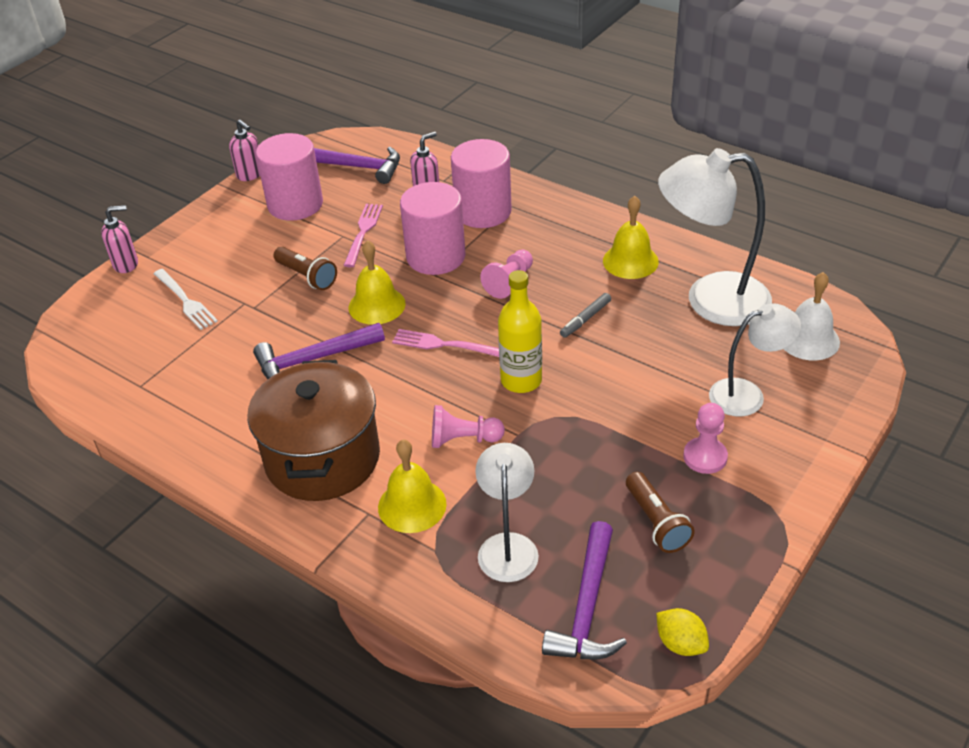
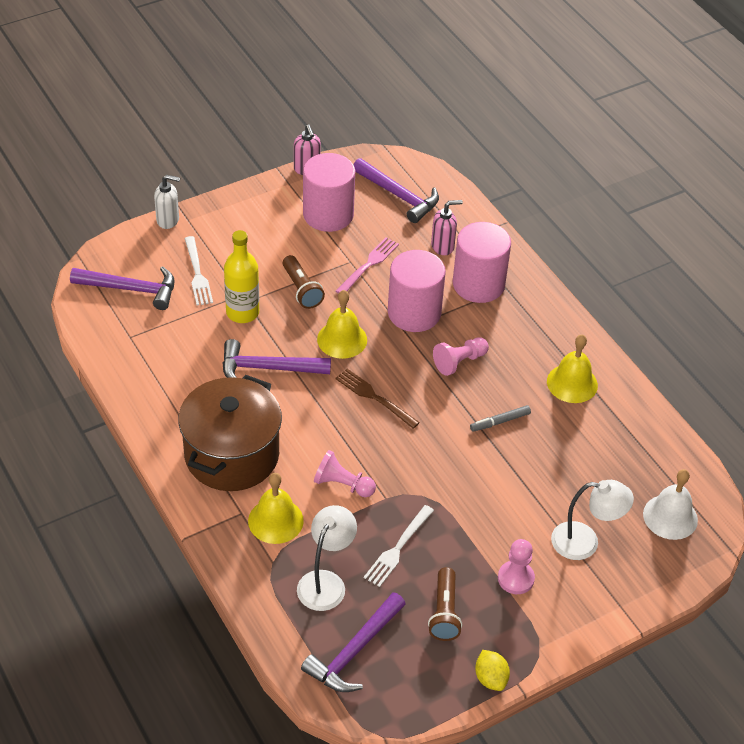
camera: 20 degrees right, 5 degrees up
(117, 340) = (130, 289): none -> purple hammer
(126, 264) = (168, 220): pink soap dispenser -> white soap dispenser
(444, 345) = (374, 397): pink fork -> brown fork
(521, 380) = (415, 454): yellow bottle -> yellow bottle (242, 312)
(563, 478) = (398, 548): none -> white fork
(680, 643) = (402, 707): yellow lemon -> yellow lemon (490, 678)
(710, 300) = (614, 447): white lamp -> none

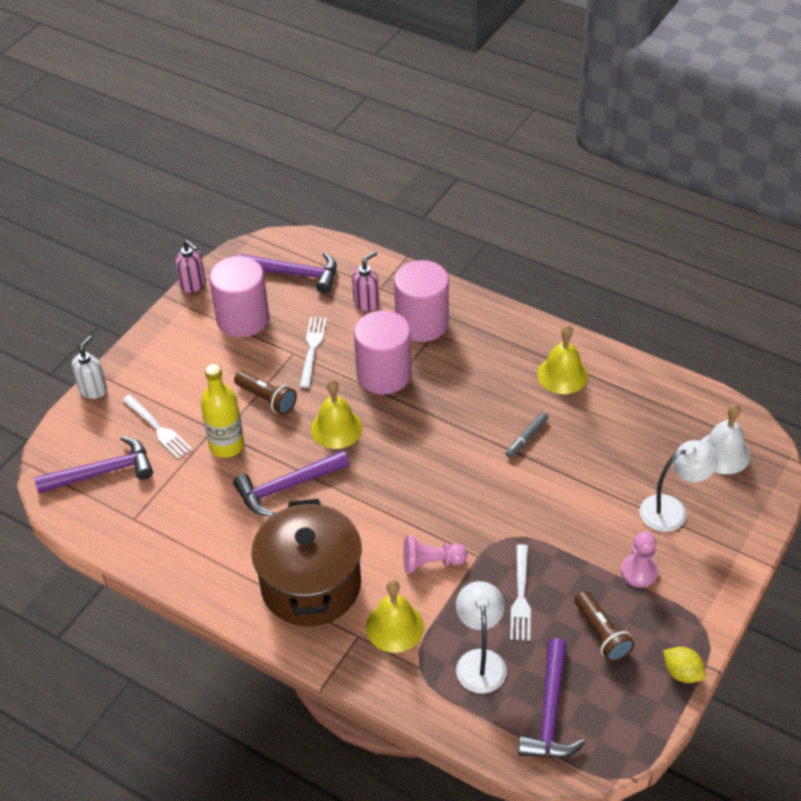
camera: 25 degrees left, 0 degrees up
(168, 220) = (93, 390): white soap dispenser -> white soap dispenser turned 45 degrees counterclockwise
(368, 265) = (312, 349): pink fork -> white fork
(374, 397) = (403, 468): brown fork -> none
(459, 362) = (454, 400): pink pawn -> none

